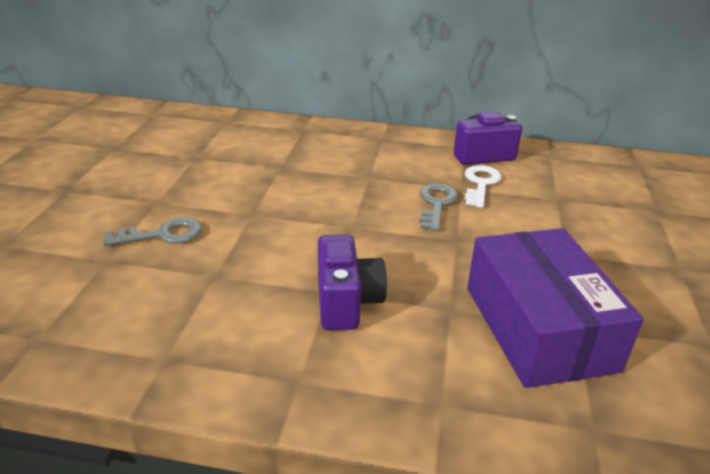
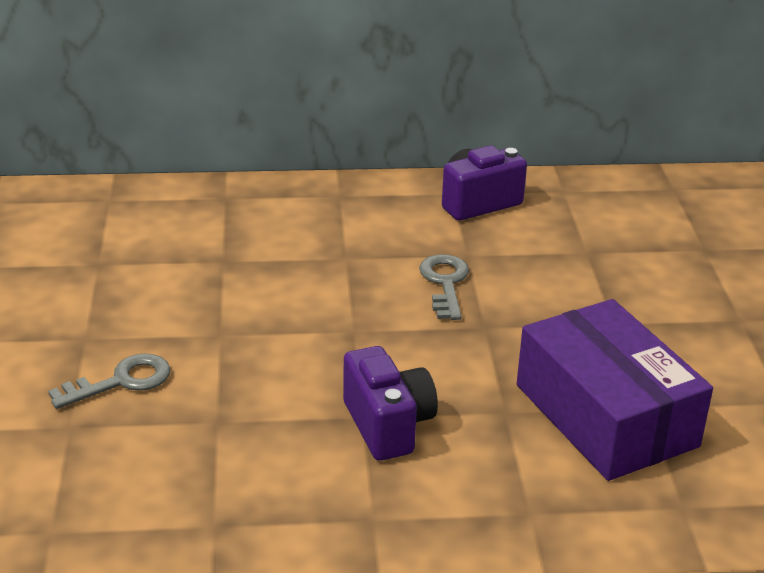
camera: 15 degrees left, 0 degrees up
(480, 184) = (489, 246): white key -> none

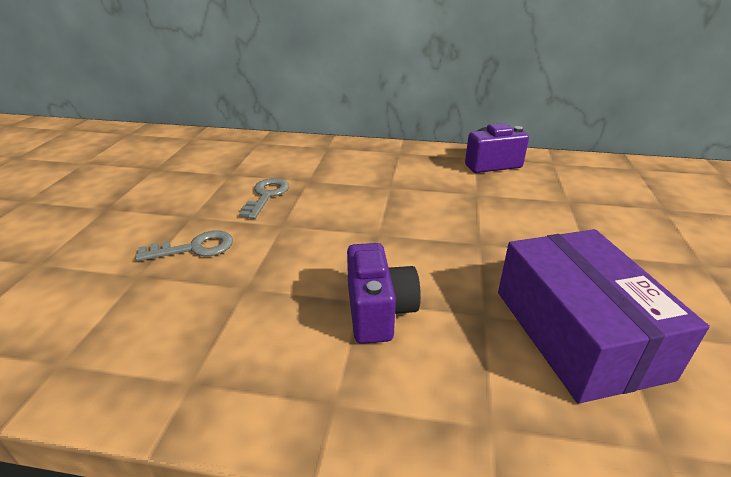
camera: 15 degrees right, 0 degrees up
(445, 283) = (455, 210): grey key -> grey key (266, 196)

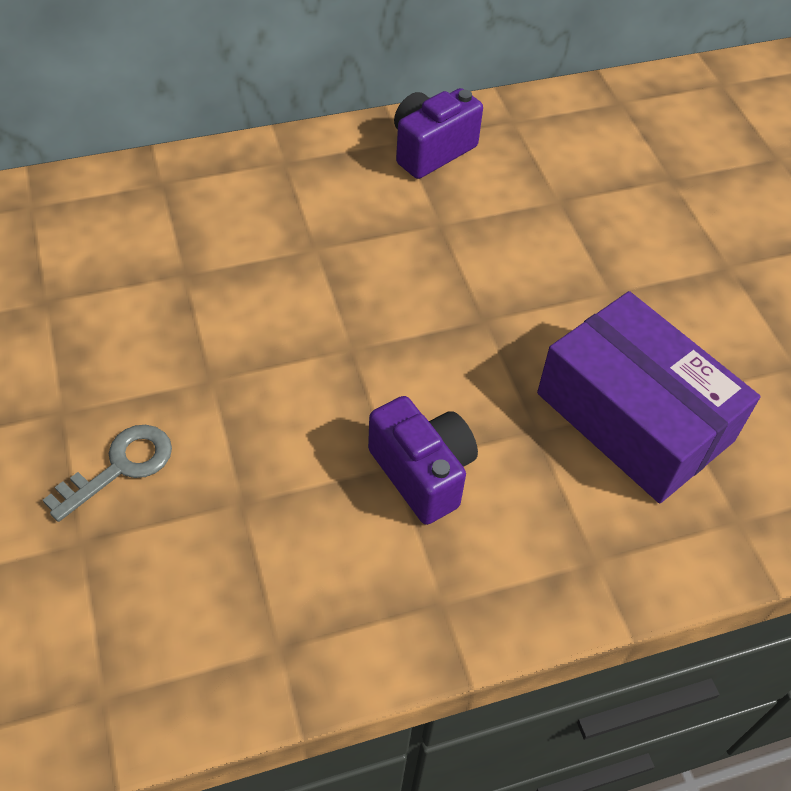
camera: 30 degrees left, 20 degrees up
(266, 196) = (144, 329): grey key -> none

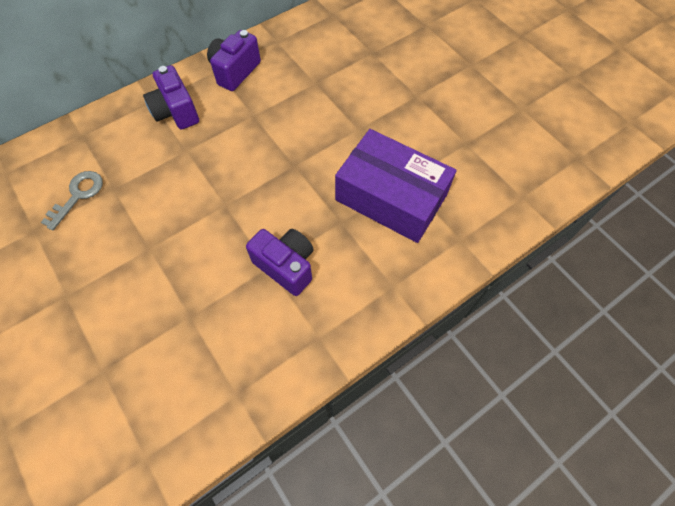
camera: 15 degrees left, 10 degrees up
(120, 467) = (111, 318): grey key -> grey key (78, 195)
(318, 186) = (176, 112): none -> purple camera

